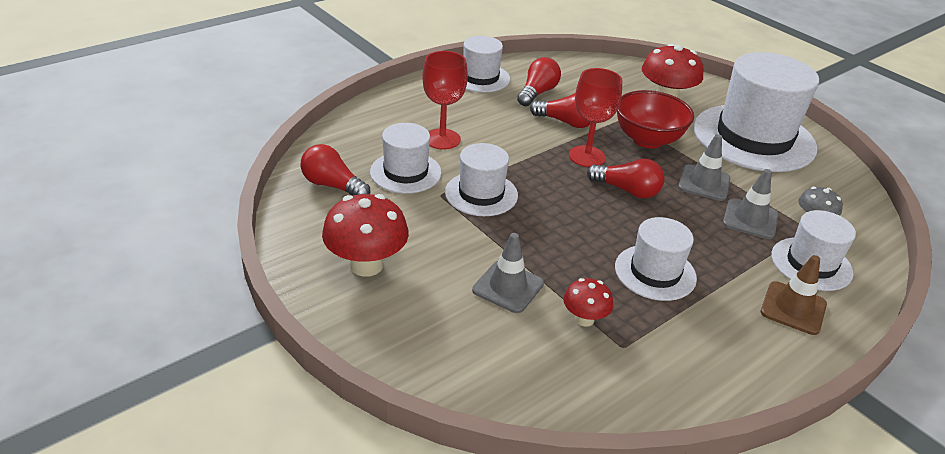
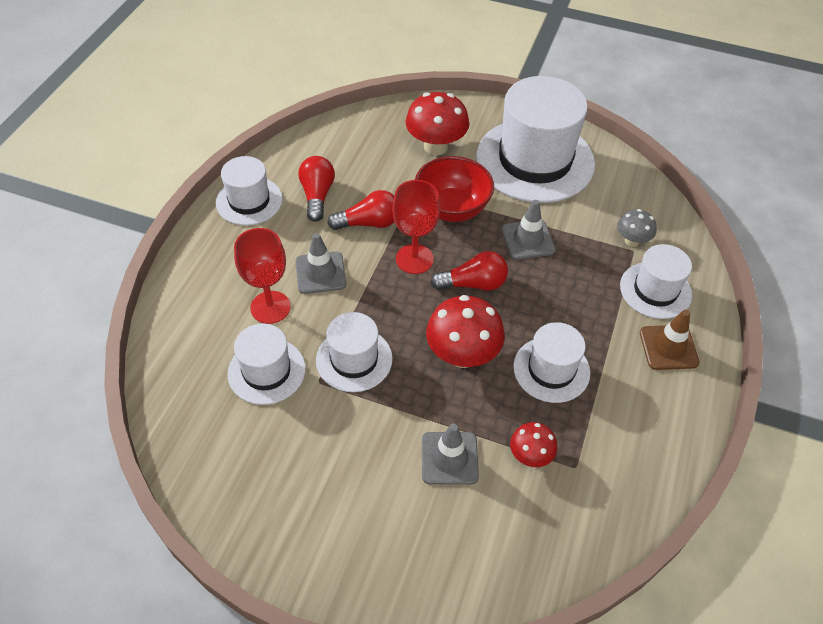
camera: 30 degrees left, 15 degrees up
(333, 185) = (209, 429): red light bulb -> none
(366, 265) = (313, 508): red mushroom -> red mushroom (462, 355)
(750, 219) = (586, 264): grey traffic cone -> grey traffic cone (320, 273)

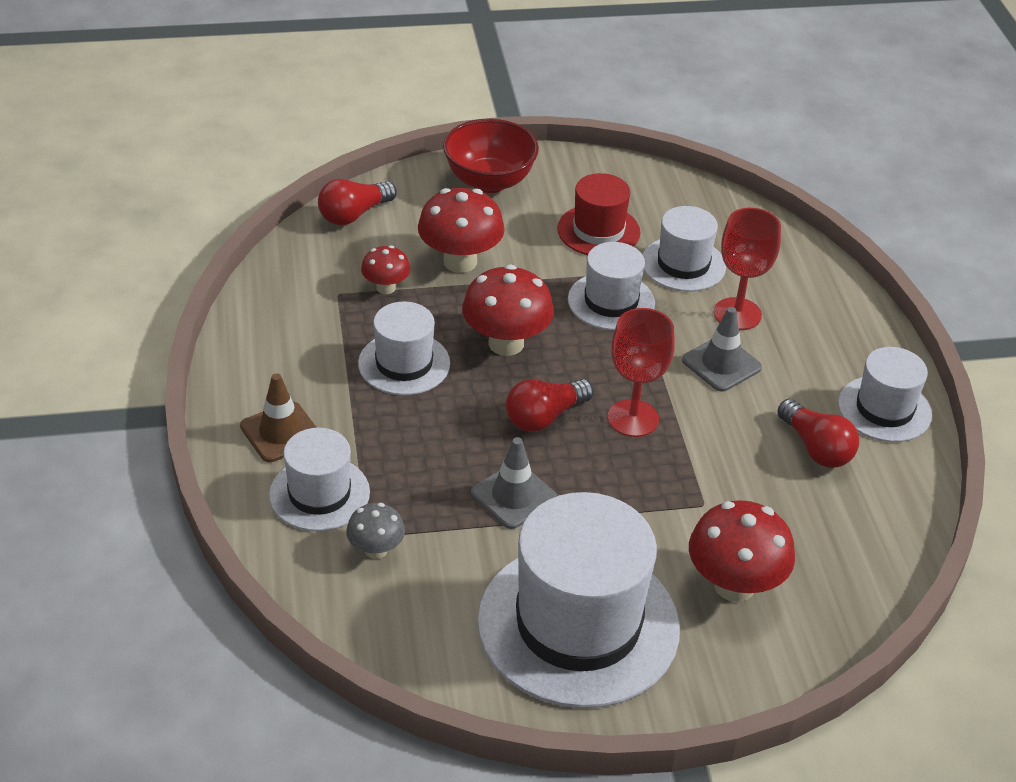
camera: 150 degrees right, 10 degrees down
(304, 440) = (598, 231): none -> red hat
(369, 223) = (722, 439): red light bulb -> red light bulb (354, 214)
(449, 458) = (460, 261): grey traffic cone -> red mushroom
(452, 209) = (638, 498): red bowl -> red bowl (489, 181)

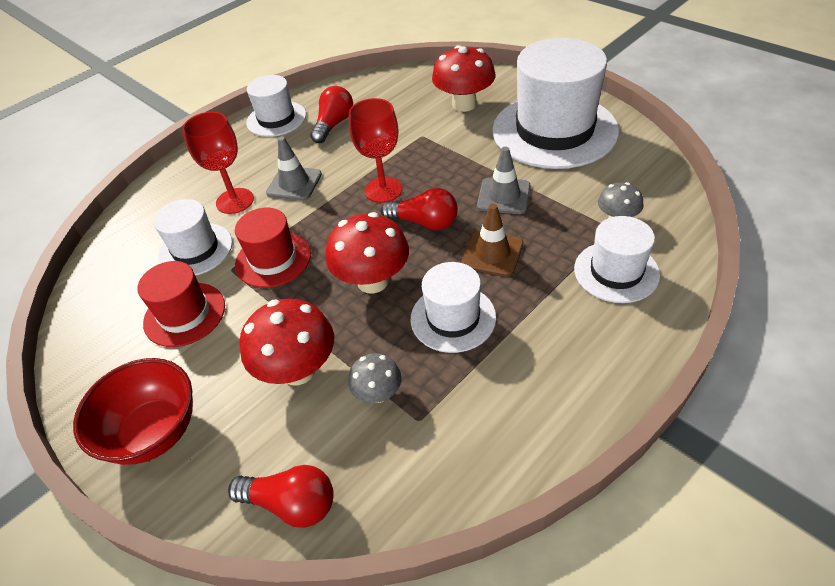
camera: 120 degrees left, 5 degrees up
(281, 432) = (598, 331): brown traffic cone -> brown traffic cone (492, 253)
(386, 287) = (378, 394): red mushroom -> grey mushroom
(611, 301) = (273, 259): white hat -> red hat

